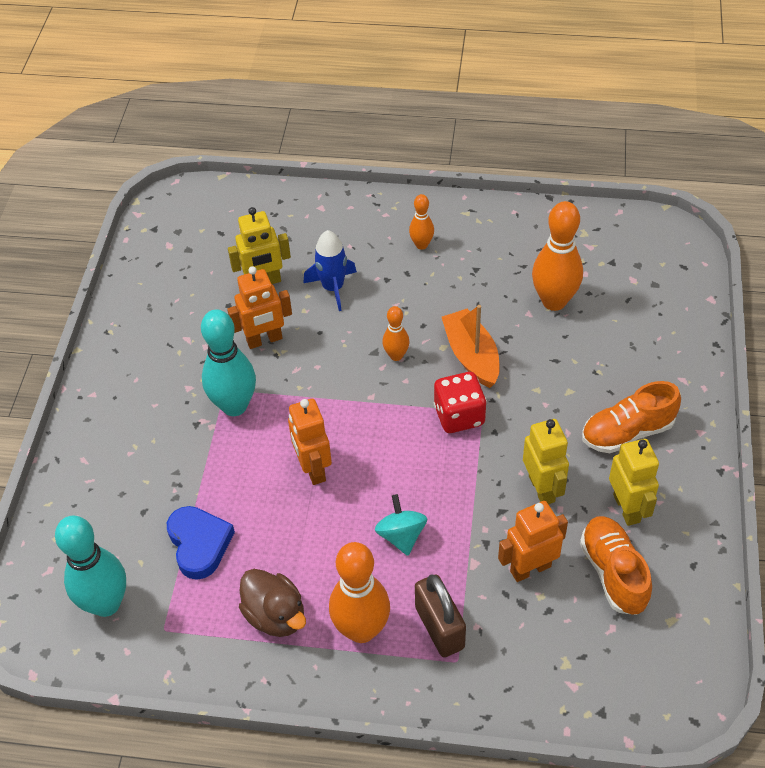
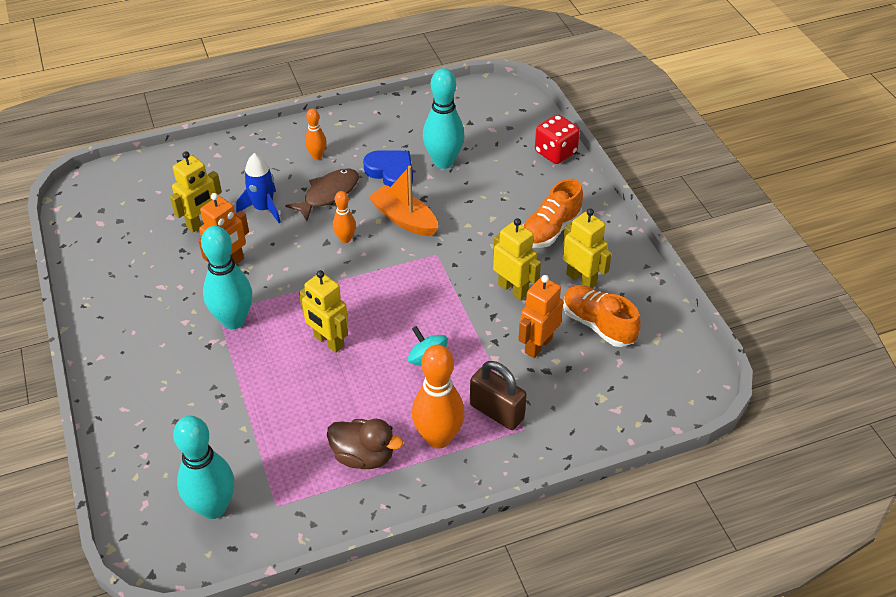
camera: 30 degrees left, 5 degrees down
(199, 544) = (267, 431): blue heart -> blue heart (391, 172)
(313, 469) = (328, 341): orange robot -> yellow robot
(408, 295) = (328, 194): none -> brown fish
(459, 415) = (420, 263): red dice -> red dice (555, 152)
(554, 301) = (443, 162): orange bowling pin -> turquoise bowling pin

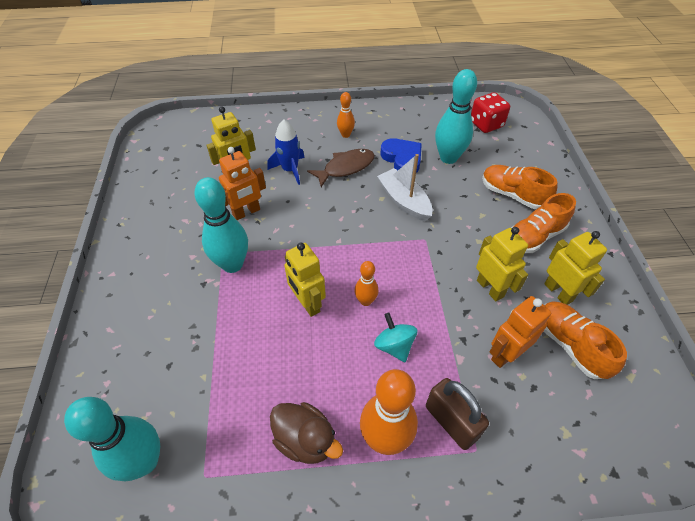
camera: 15 degrees right, 5 degrees up
(345, 239) = (349, 209): orange bowling pin -> orange bowling pin (365, 301)
(404, 219) = (404, 201): orange boat -> white boat
(521, 190) = (512, 195): none -> orange shoe
(555, 152) = (548, 167): red dice -> red dice (486, 124)

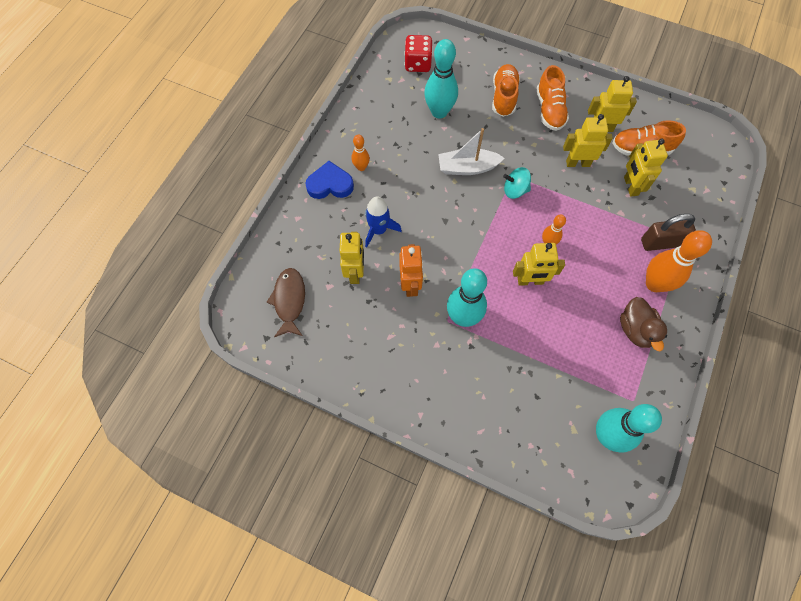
camera: 60 degrees left, 15 degrees up
(305, 440) = (636, 330): brown duck -> brown duck turned 105 degrees clockwise
(345, 168) = (403, 188): brown fish -> brown fish (289, 301)
(394, 346) = (593, 244): turquoise spinning top -> turquoise spinning top (515, 190)
(402, 159) = (419, 143): blue heart -> blue heart (330, 184)
(505, 354) = (630, 186): orange robot -> yellow robot
(512, 195) = (504, 97): orange shoe -> orange shoe turned 120 degrees clockwise

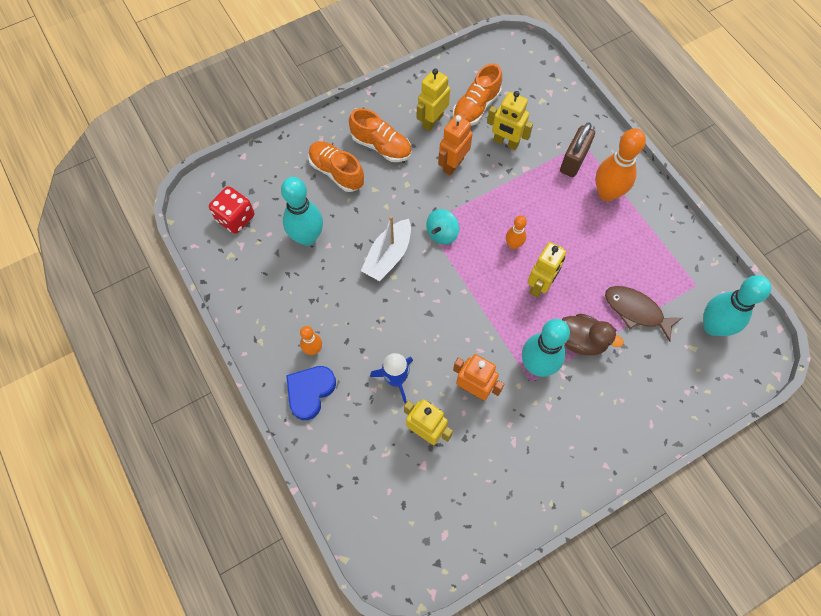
camera: 55 degrees left, 0 degrees up
(289, 301) = (412, 515): brown fish -> brown fish (636, 311)
(577, 163) = (453, 164): yellow robot -> orange robot
(636, 330) = (637, 237): brown duck -> brown duck (582, 341)

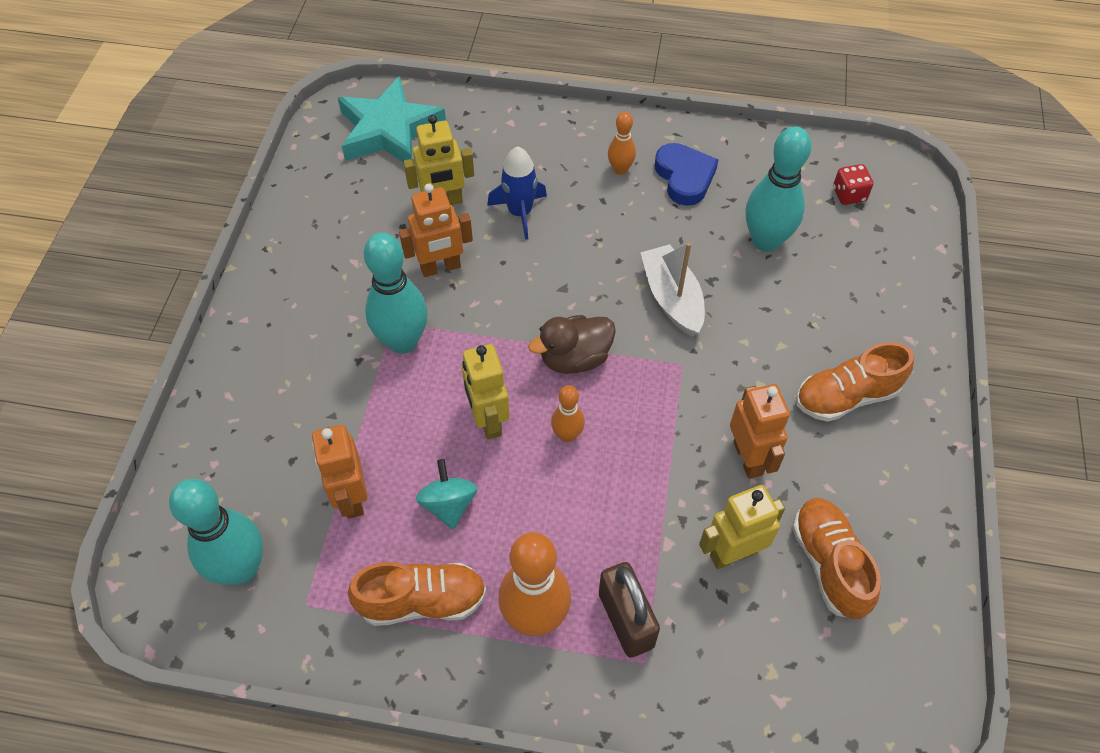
camera: 130 degrees right, 10 degrees down
(235, 218) = (849, 195): red dice -> red dice, size x0.65
(310, 392) = (577, 142): blue heart -> blue heart (684, 177)
(336, 172) = (841, 323): orange shoe -> orange shoe (423, 601)
(397, 523) = (389, 130): none -> turquoise star
(432, 121) = (845, 487): yellow robot -> none
(442, 233) = (653, 371): turquoise spinning top -> turquoise spinning top (449, 504)
(582, 341) = (381, 407): brown duck -> brown duck (575, 358)
(636, 311) = (351, 497): brown fish -> orange robot

